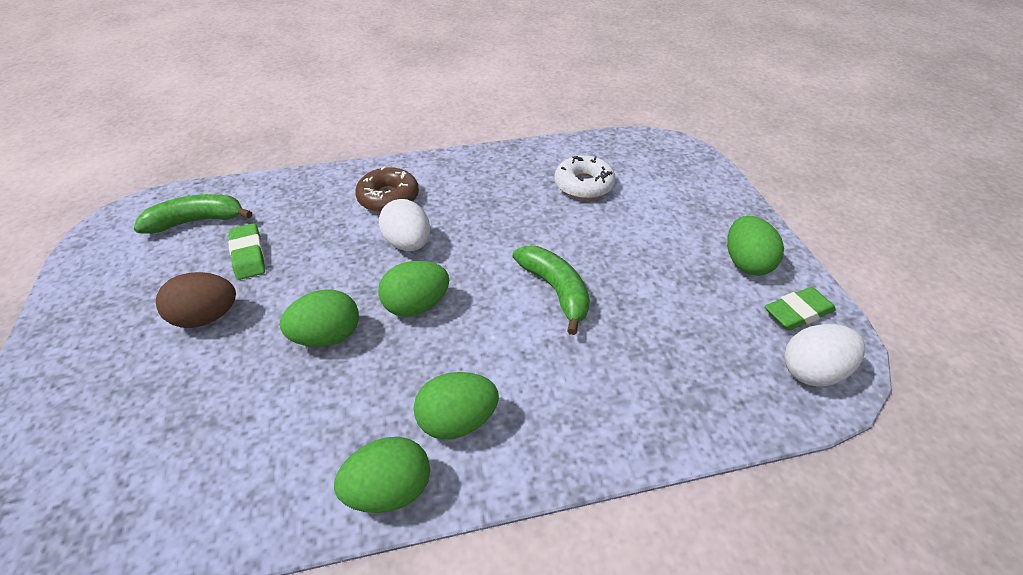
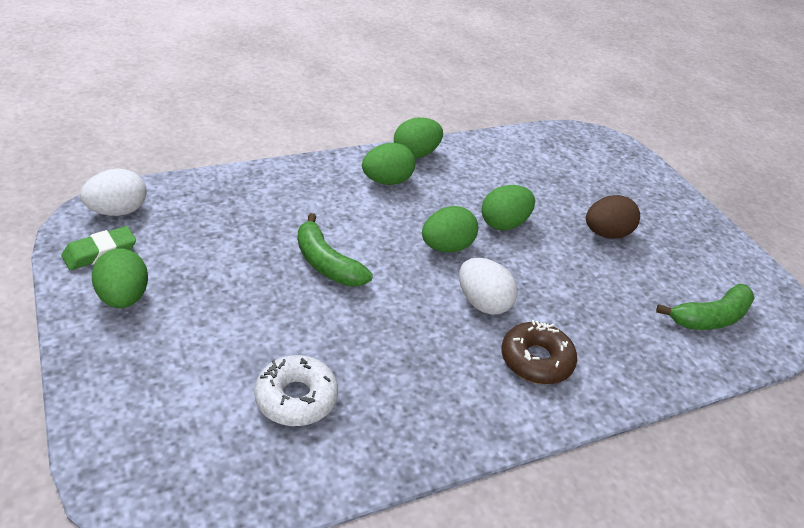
camera: 165 degrees right, 5 degrees down
(248, 255) = (624, 284): green eraser -> none

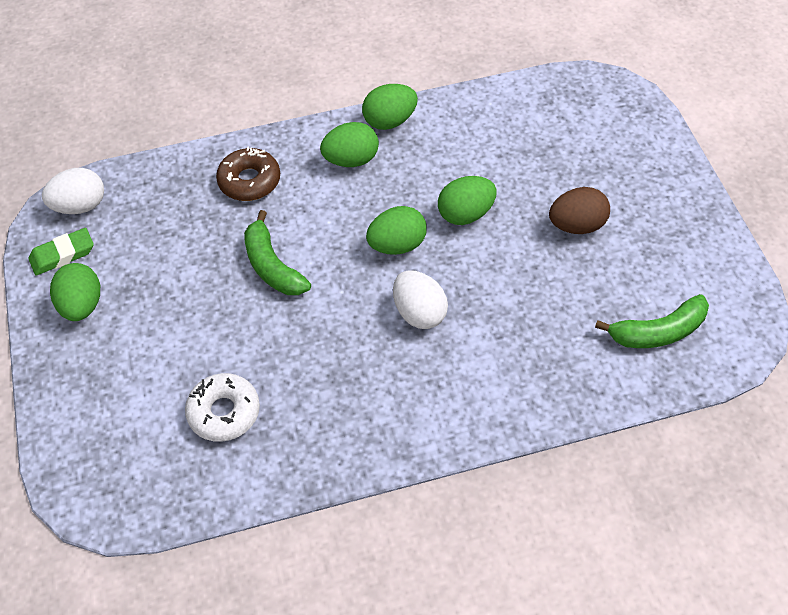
camera: 15 degrees right, 15 degrees up
(536, 360) = (457, 378): brown donut -> brown donut (249, 181)

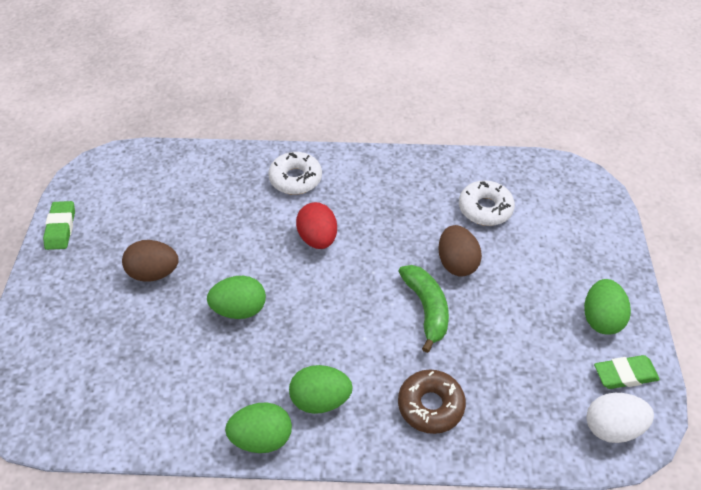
camera: 165 degrees left, 5 degrees down
(248, 327) = (456, 263): none -> brown egg
(397, 245) = (312, 298): green egg -> none
(419, 313) = (317, 238): white egg -> red egg
(484, 388) = (295, 179): none -> white donut
(658, 332) = (154, 182): green banana -> none
(717, 245) = (61, 228): none -> green eraser

